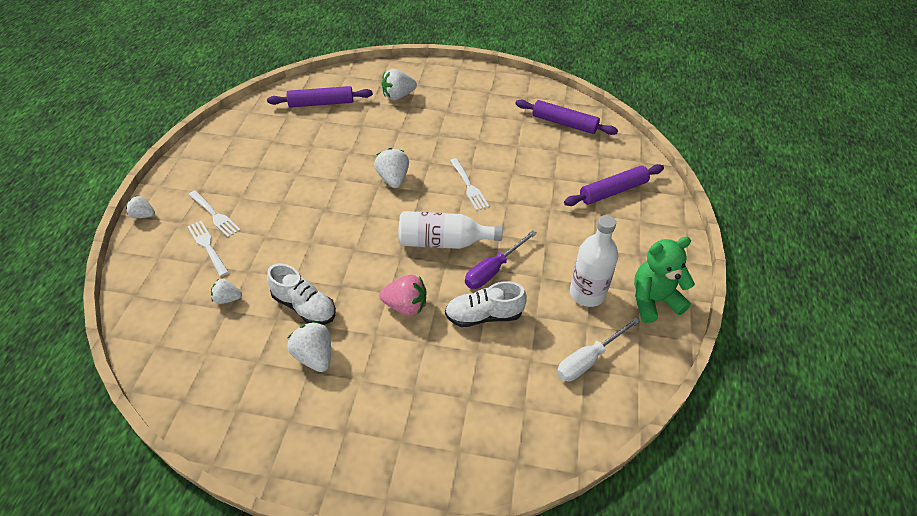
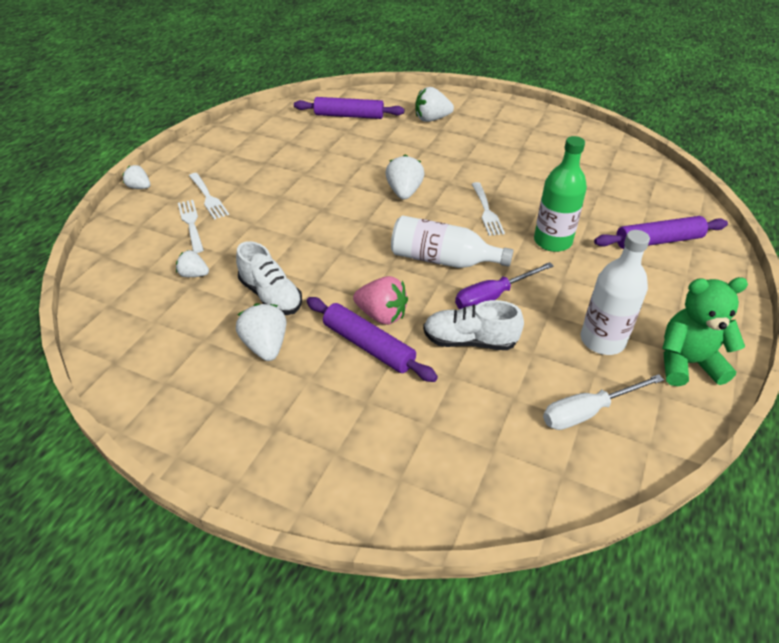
camera: 15 degrees right, 5 degrees down
(530, 207) = (552, 241): none -> green bottle
(564, 123) = (613, 167): purple rolling pin -> purple rolling pin (368, 346)

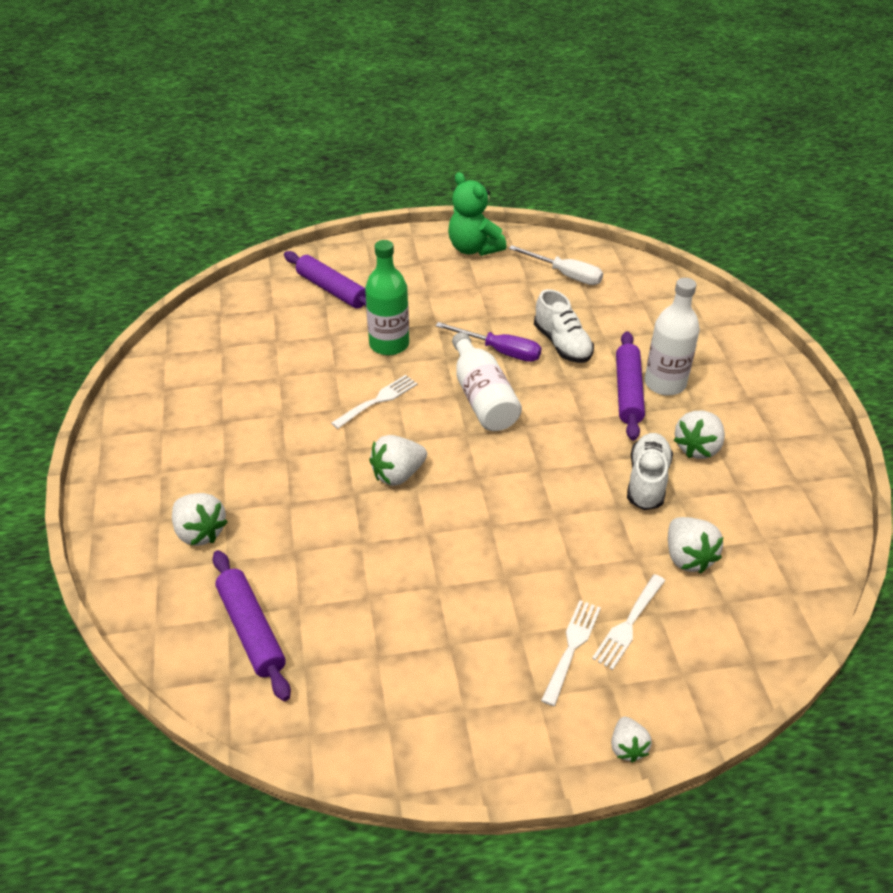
camera: 125 degrees left, 0 degrees up
(194, 274) = (687, 557): white strawberry -> white strawberry, size x1.60
(382, 315) = (589, 401): pink strawberry -> none
(602, 340) = (490, 286): white bottle -> white bottle (665, 383)

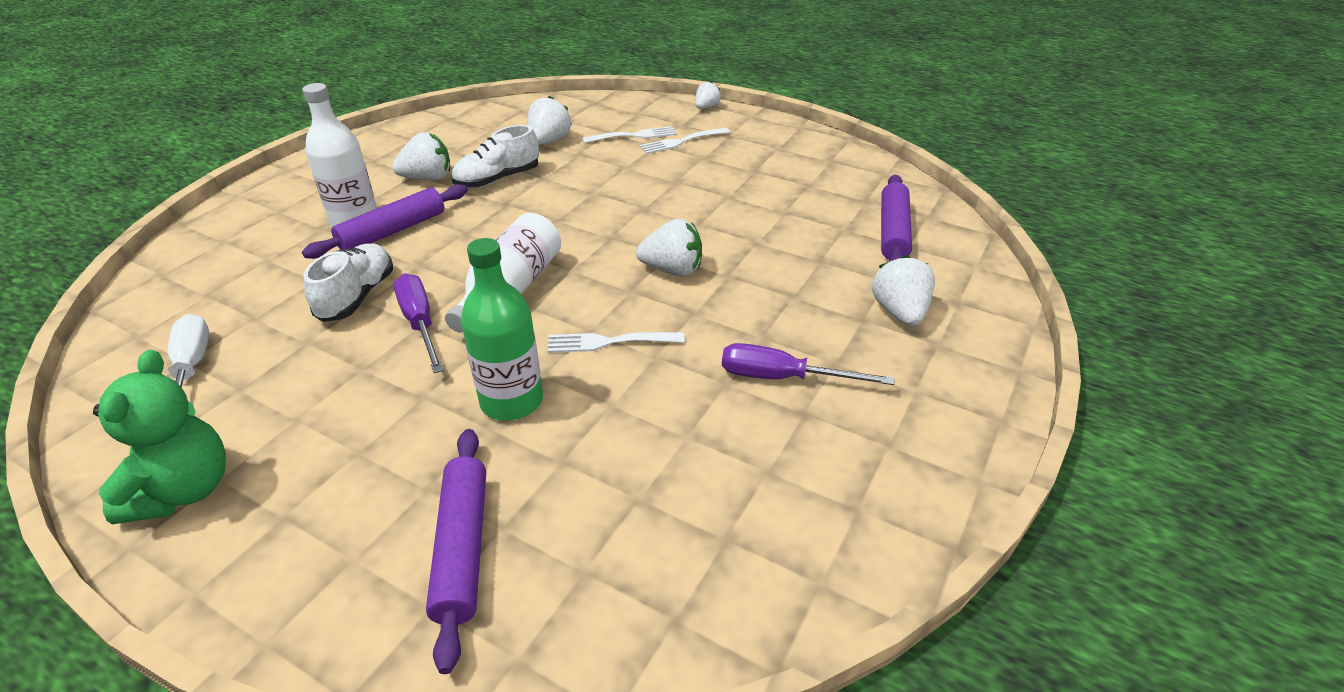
camera: 140 degrees left, 5 degrees down
(250, 436) = (783, 378): none -> purple screwdriver

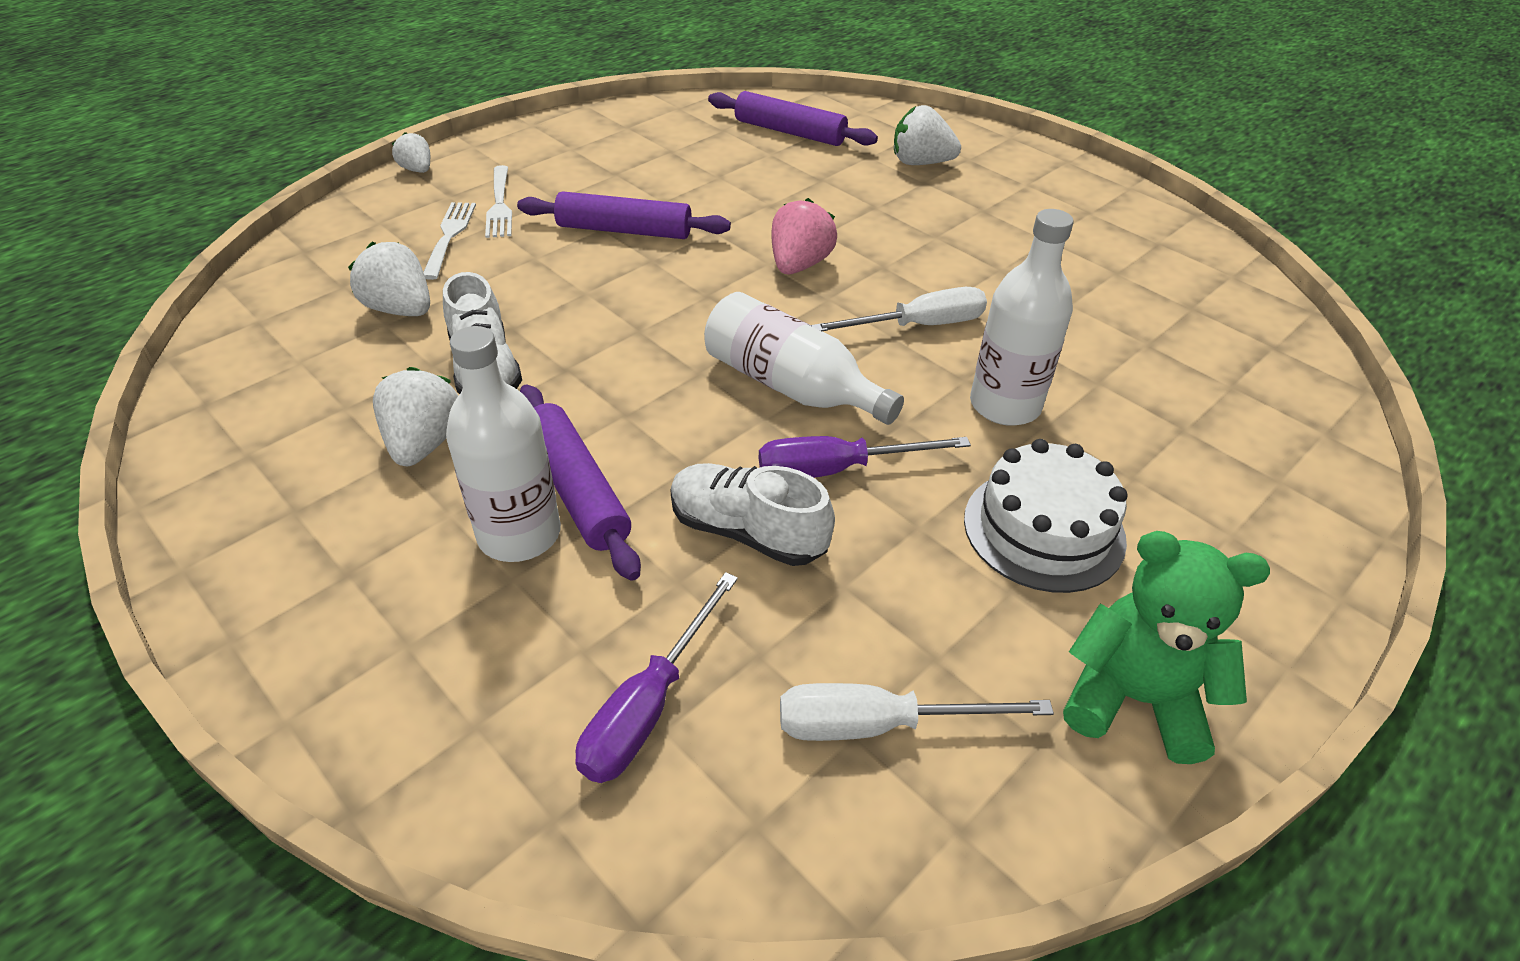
camera: 75 degrees left, 5 degrees up
(359, 433) = (1043, 529): none -> white cake
(462, 548) = (1212, 456): purple rolling pin -> purple rolling pin (624, 230)
(512, 401) = (1005, 405): green bottle -> white bottle
(610, 342) = (918, 326): white fork -> white screwdriver
(672, 270) = (799, 265): white strawberry -> pink strawberry
(783, 378) = (999, 239): purple screwdriver -> purple screwdriver (648, 706)

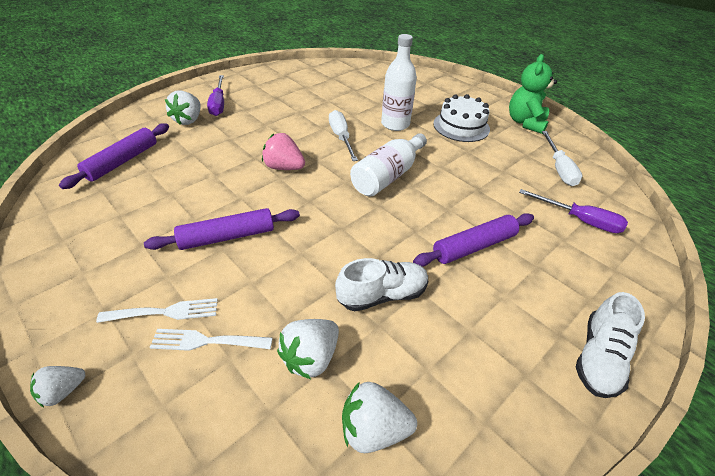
camera: 90 degrees left, 0 degrees up
(424, 443) = (454, 316): white strawberry -> white strawberry (373, 429)
(519, 534) = (509, 265): white bottle -> none
(624, 230) = (227, 236): purple rolling pin -> purple rolling pin turned 60 degrees clockwise
(747, 531) = (484, 193): white shoe -> white shoe (598, 357)
(837, 469) = (441, 167): purple screwdriver -> purple screwdriver (218, 104)

